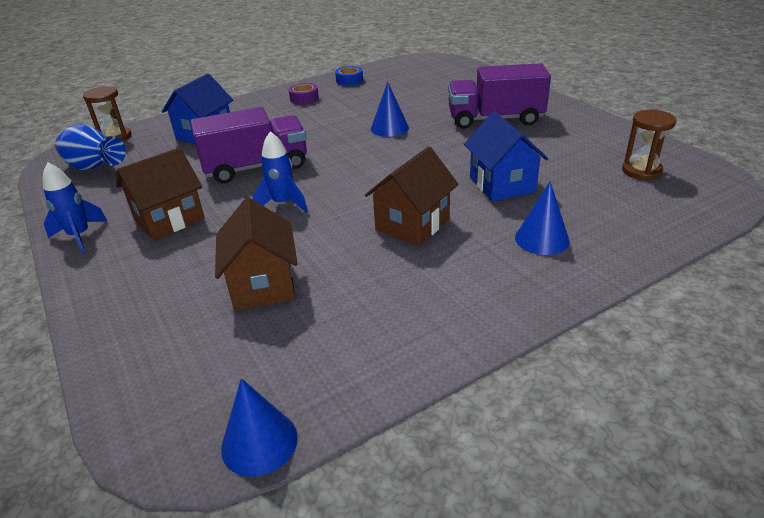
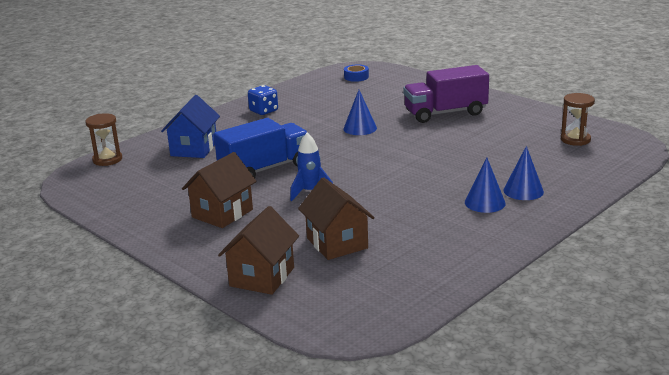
camera: 15 degrees left, 10 degrees down
(80, 236) = (154, 233): blue rocket -> none
(95, 168) = (114, 185): blue vase -> none
(256, 167) = (265, 169): purple truck -> blue truck
(259, 442) = (401, 319): blue cone -> blue cone (485, 203)
(304, 98) = (263, 111): purple tape -> blue dice
(349, 80) = (295, 92): blue tape -> blue tape (356, 77)
(412, 224) = (424, 193): brown house -> brown house (262, 277)
(502, 184) = (476, 159): blue house -> none

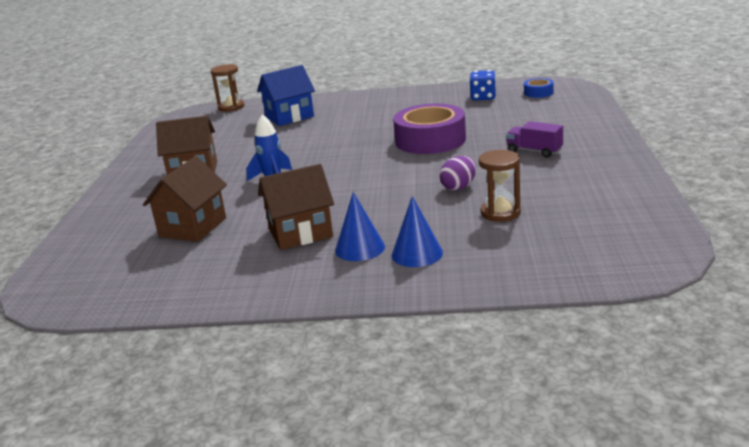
camera: 50 degrees right, 0 degrees up
(262, 277) = (104, 228): brown house -> brown house (300, 233)
(263, 111) = (398, 102): blue dice -> blue dice (483, 97)
(265, 169) = (290, 149): blue truck -> none
(360, 128) = (430, 140): blue cone -> purple tape
(445, 113) = (534, 151): purple truck -> purple truck, size x0.53
(453, 148) = (459, 187): none -> purple egg
(575, 139) = (598, 226): brown hourglass -> brown hourglass (500, 213)

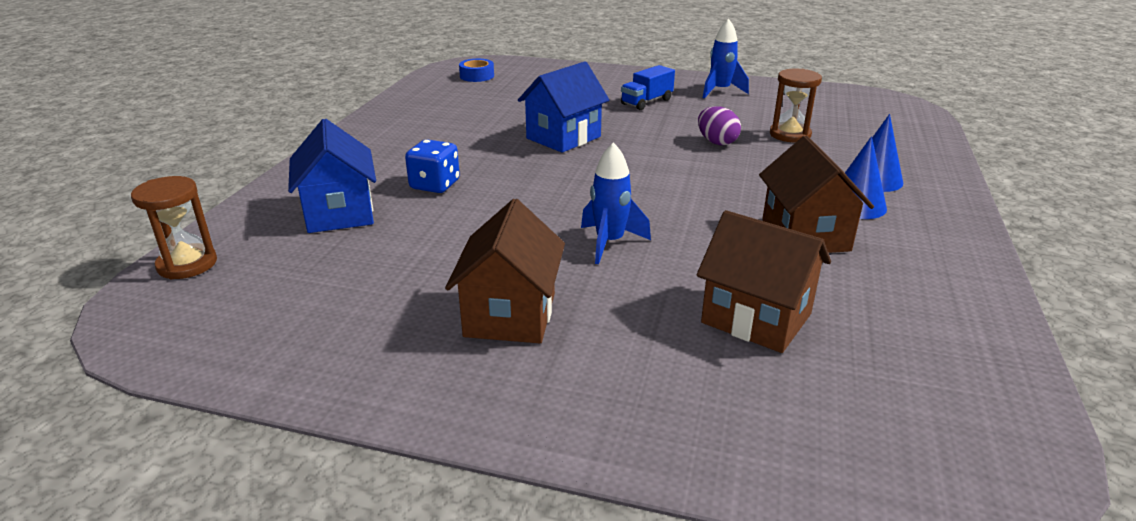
camera: 80 degrees left, 5 degrees up
(430, 140) = (563, 137): purple tape -> blue house
(483, 97) = (452, 97): blue dice -> blue dice (435, 185)
(534, 151) = (646, 102): purple truck -> blue truck
(596, 173) = (720, 91): none -> blue rocket

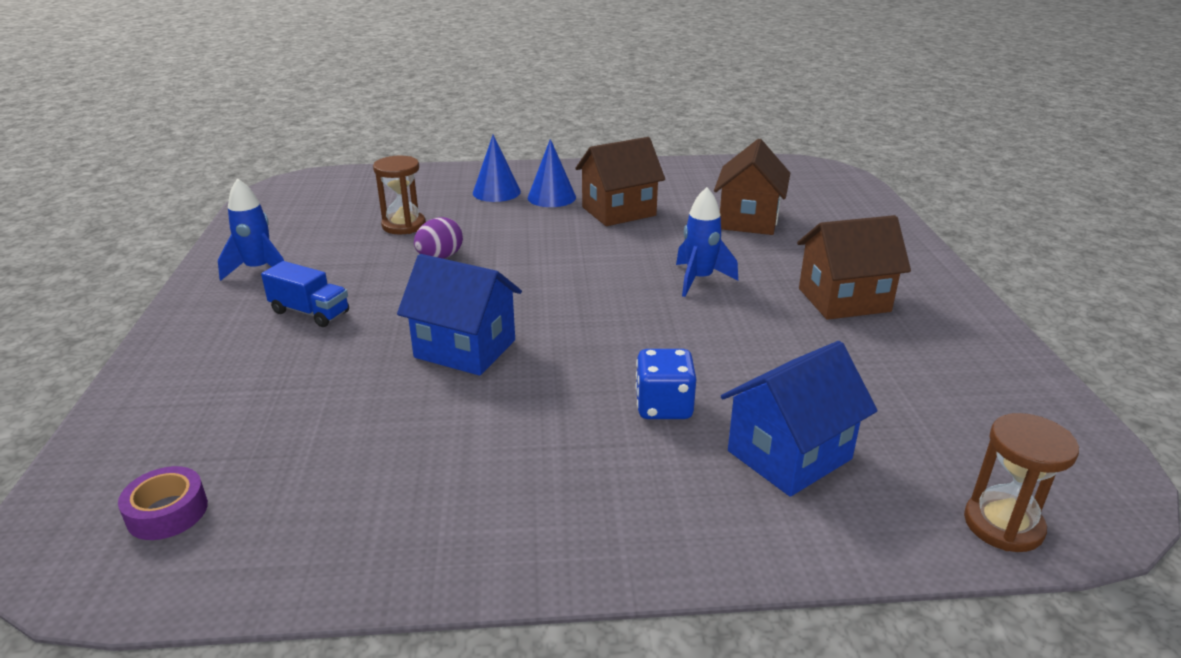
camera: 110 degrees left, 0 degrees up
(477, 76) = (167, 512): blue tape -> purple tape

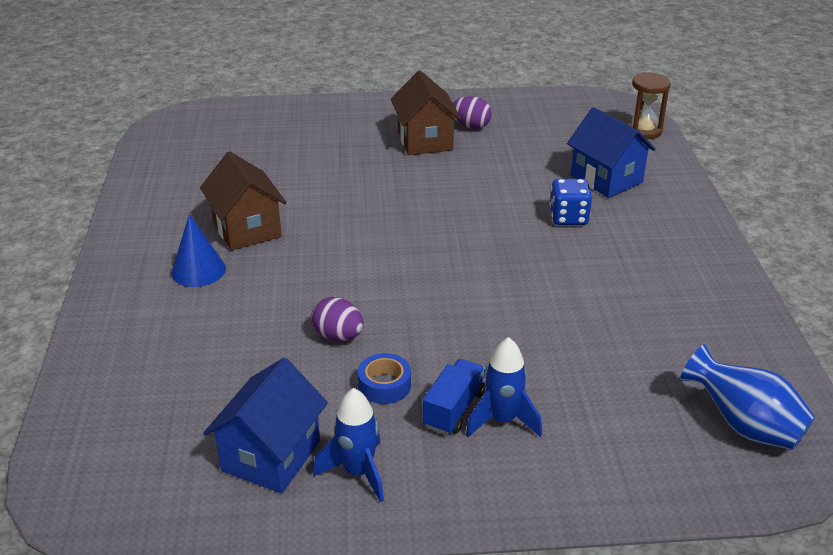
camera: 90 degrees left, 5 degrees up
(167, 512) = (743, 425): purple tape -> blue vase
(361, 279) = (384, 385): none -> blue tape
(404, 225) = (252, 372): brown hourglass -> none
(465, 349) = (509, 306): blue house -> blue house (271, 456)
(496, 192) = (171, 309): blue cone -> none
(699, 280) = (392, 194): blue rocket -> blue rocket (502, 420)
(748, 220) = (282, 164): brown house -> none
(906, 335) = (470, 126): none -> purple egg

